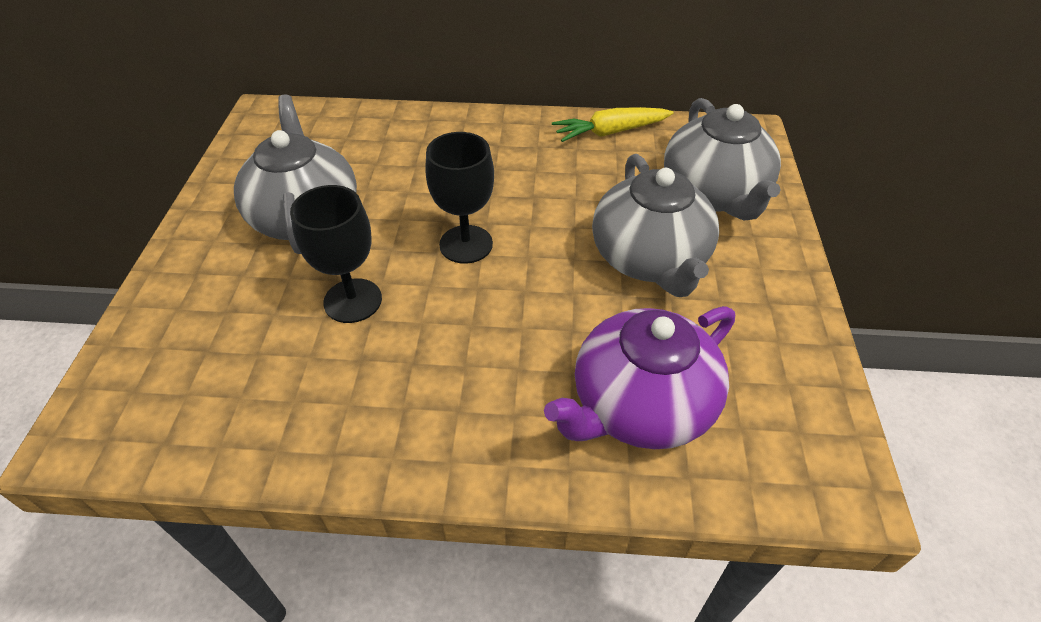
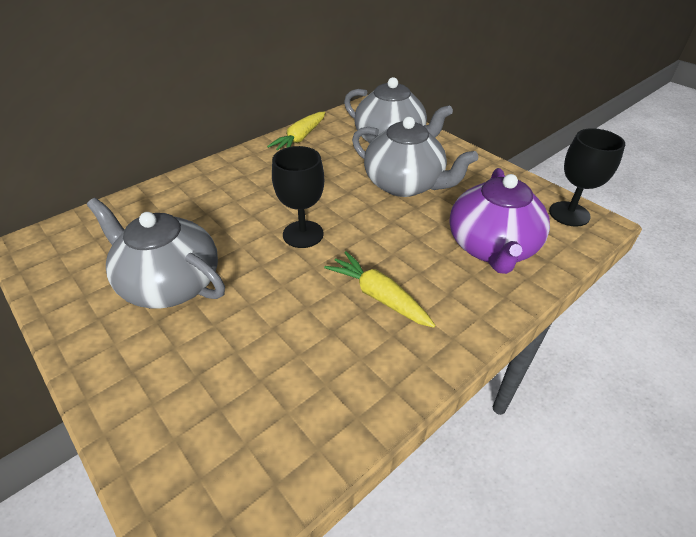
camera: 45 degrees left, 5 degrees down
(353, 301) = (279, 306): black goblet -> black goblet (569, 214)
(444, 360) = (378, 296): none -> yellow carrot

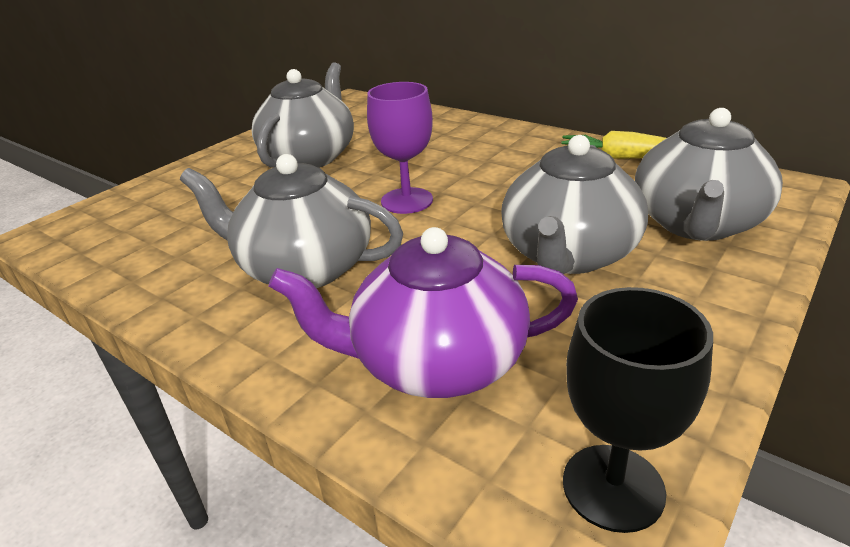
camera: 80 degrees right, 10 degrees down
(303, 234) = (407, 201): black goblet -> purple goblet
(378, 296) = (304, 268): yellow carrot -> grey teapot

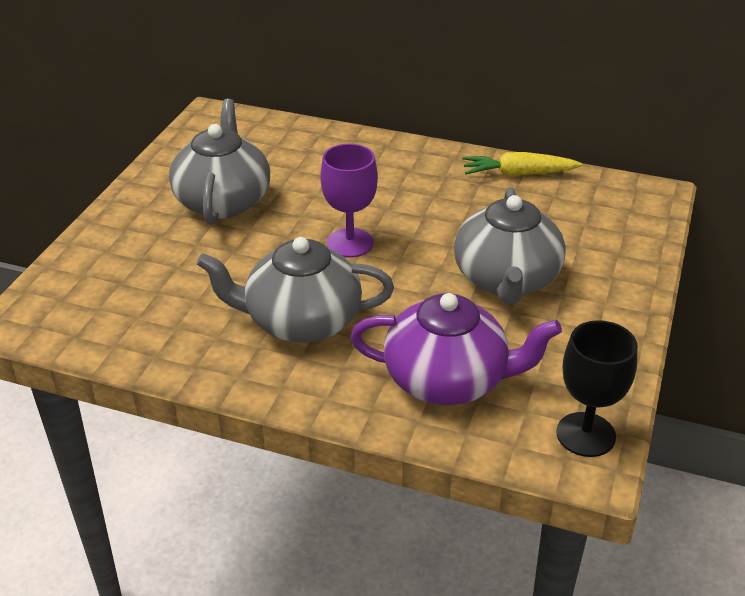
camera: 20 degrees left, 5 degrees up
(436, 362) = (448, 380): purple teapot -> purple teapot turned 150 degrees counterclockwise
(696, 224) = (592, 239): grey teapot -> none

